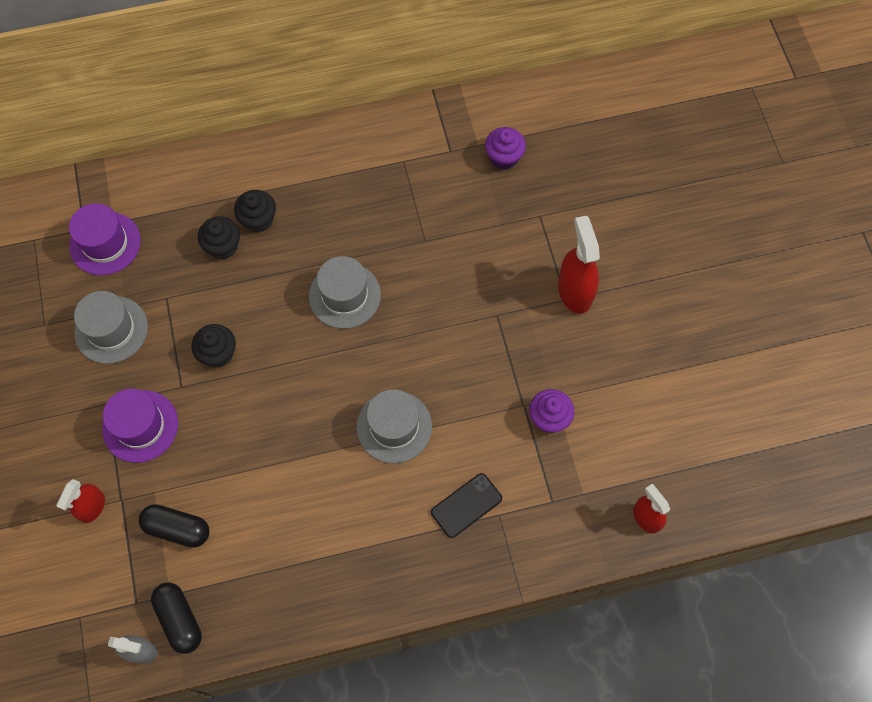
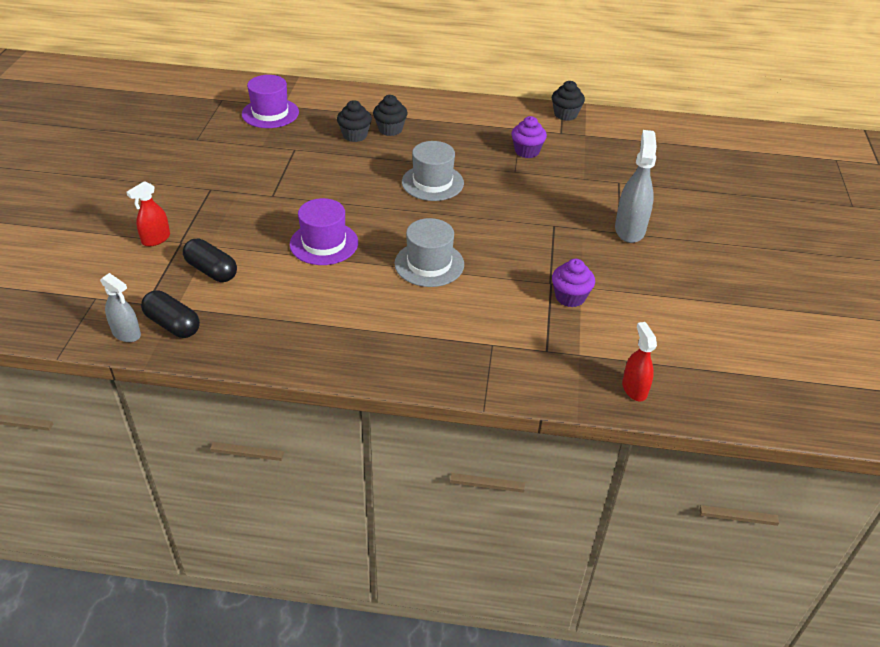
camera: 20 degrees right, 25 degrees down
(111, 330) = (242, 154): grey hat -> none
(140, 426) = (226, 207): purple hat -> purple hat (324, 243)
(180, 619) = (173, 324): black capsule -> black capsule turned 45 degrees counterclockwise
(218, 353) = (313, 186): black cupcake -> black cupcake (565, 114)
(466, 505) = (465, 329): black phone -> none
(504, 157) = (603, 145): purple cupcake -> purple cupcake (527, 151)
(575, 291) = (629, 230): red spray bottle -> grey spray bottle

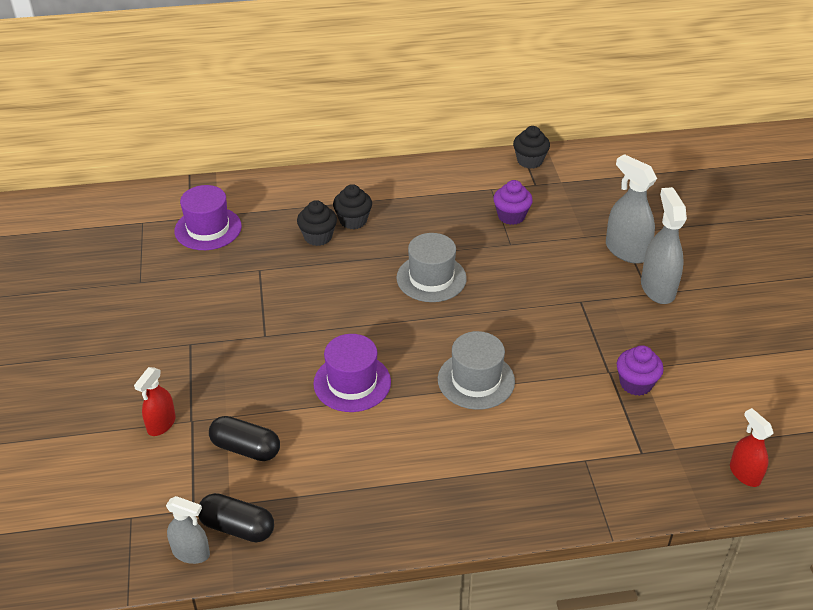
camera: 15 degrees left, 0 degrees up
(616, 196) = (626, 251): none -> grey spray bottle

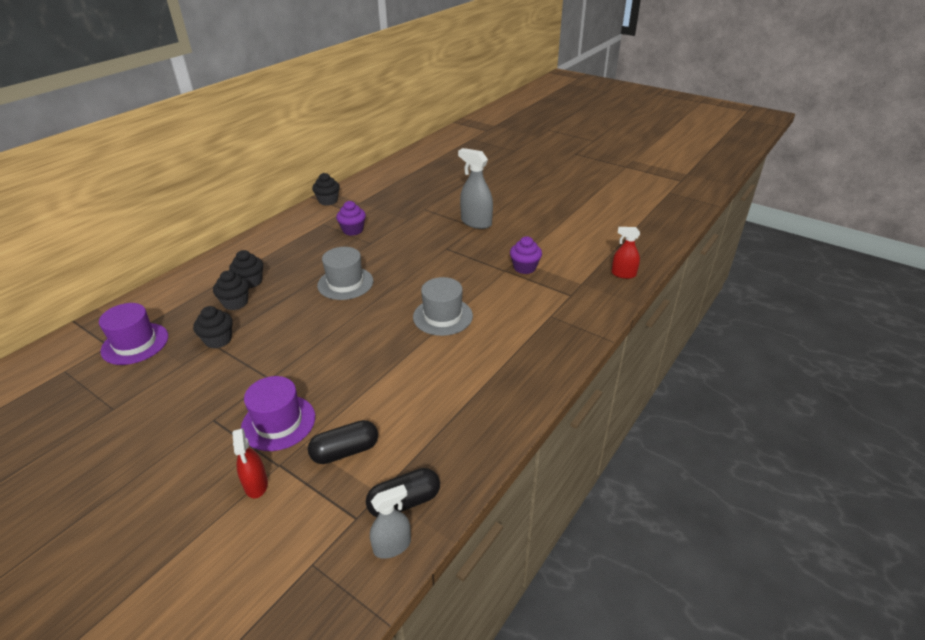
camera: 45 degrees left, 5 degrees down
(267, 268) = (218, 340): none -> black cupcake
(352, 383) = (369, 365): purple hat -> purple hat (278, 422)
(626, 251) = (438, 215): grey spray bottle -> none

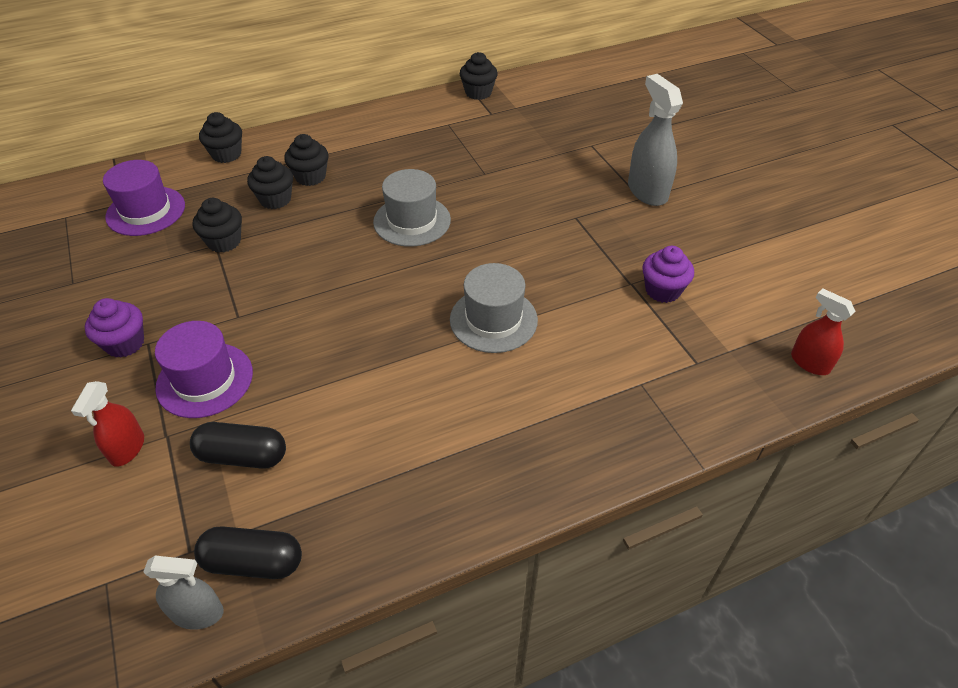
camera: 30 degrees right, 10 degrees up
(171, 289) = (226, 154): none -> black cupcake
(353, 230) = (477, 146): purple cupcake -> purple cupcake (125, 343)

